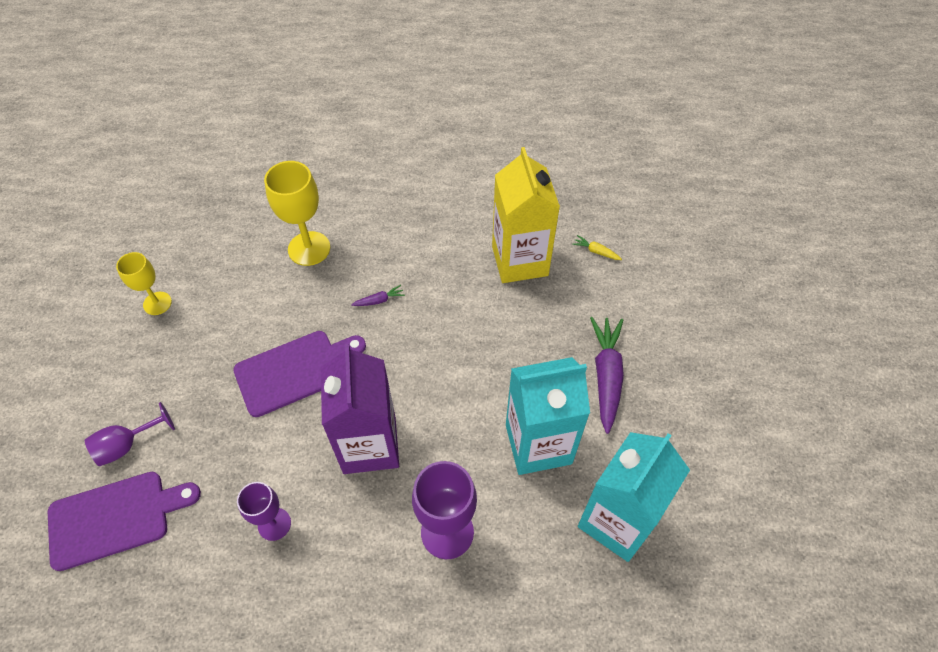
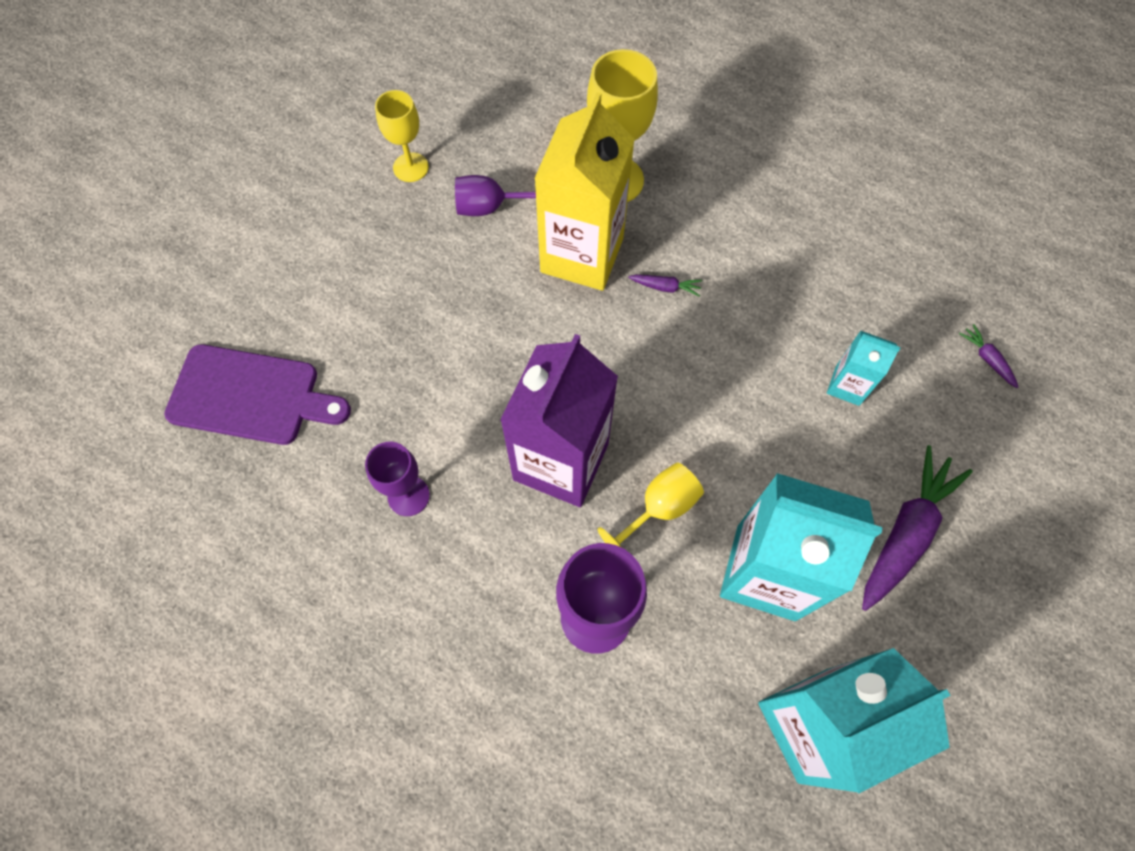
camera: 30 degrees right, 10 degrees up
(127, 445) = (300, 319): purple goblet -> purple goblet (490, 207)
(295, 371) = (521, 326): purple cutting board -> none
(450, 440) = (659, 508): none -> yellow goblet
(520, 261) = (874, 322): yellow carton -> yellow carton (582, 255)
(525, 306) = (847, 385): none -> turquoise carton
(595, 251) = (987, 358): yellow carrot -> purple carrot

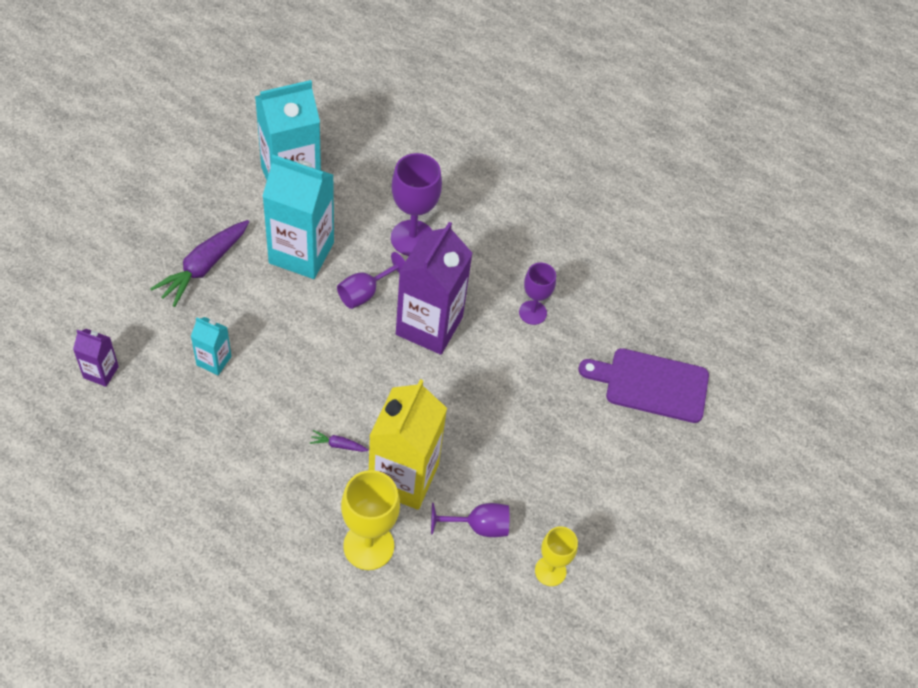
camera: 175 degrees right, 10 degrees down
(659, 508) = (365, 293): yellow goblet -> purple goblet
(987, 358) = (101, 372): purple carrot -> purple carton

